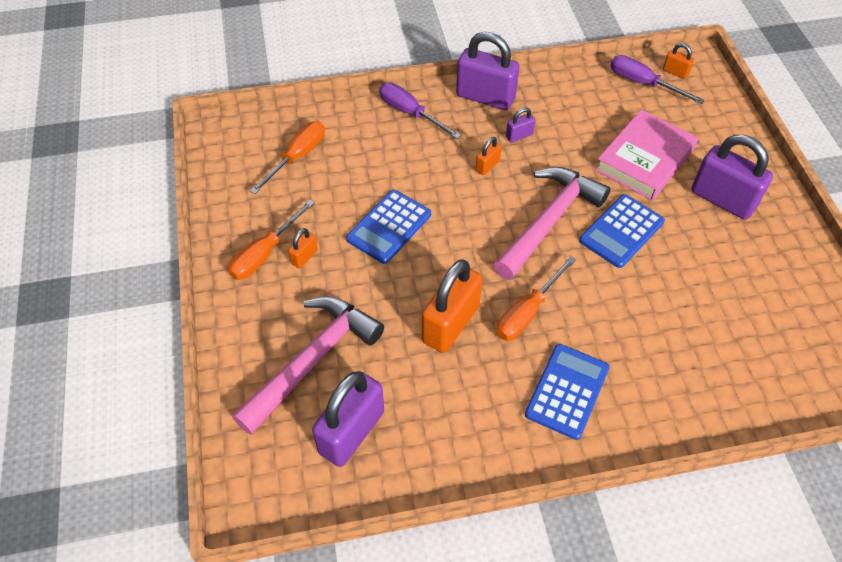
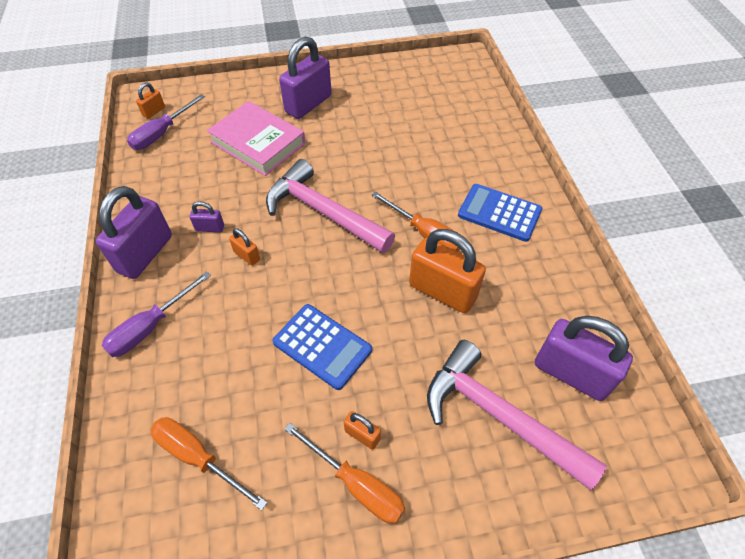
camera: 90 degrees left, 0 degrees up
(519, 136) = (210, 228): purple padlock -> purple padlock turned 60 degrees counterclockwise
(621, 231) = (337, 165): blue calculator -> none

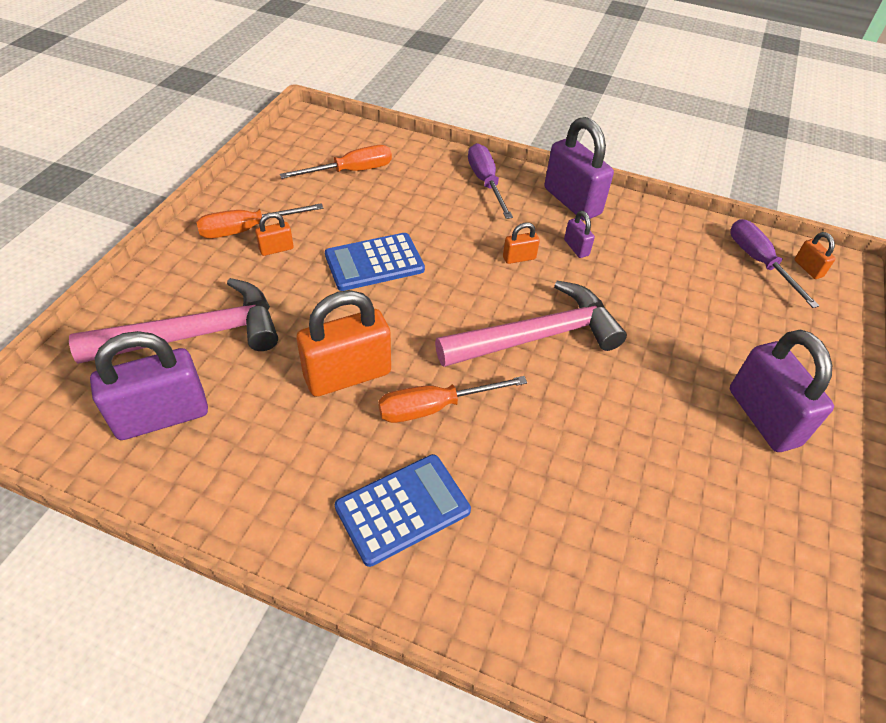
camera: 120 degrees right, 5 degrees down
(210, 228) = (576, 248): purple padlock -> purple padlock turned 60 degrees counterclockwise
(258, 143) = (698, 332): pink book -> none

